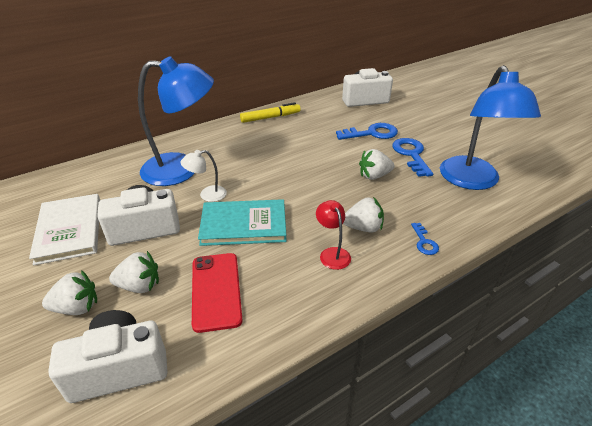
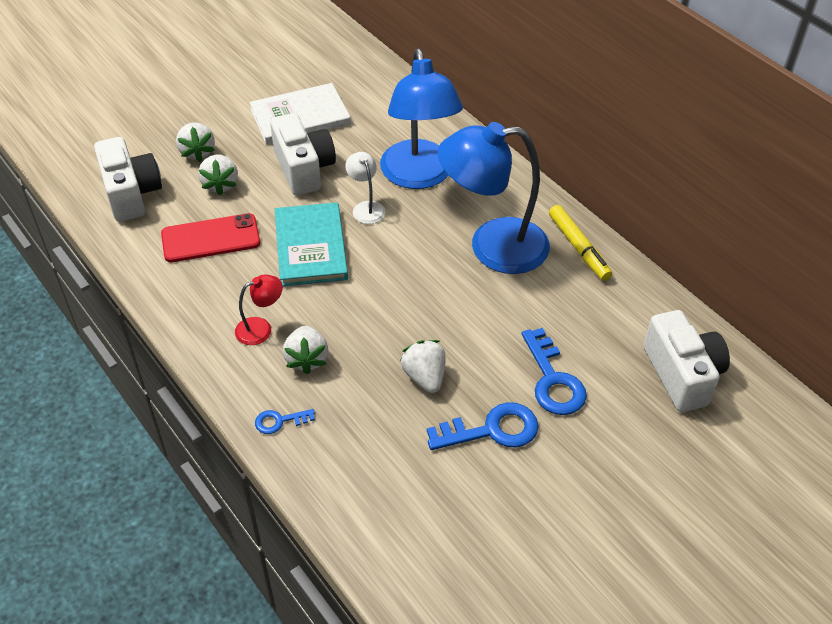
camera: 85 degrees right, 10 degrees up
(472, 181) = (423, 505): blue lamp -> blue lamp (492, 247)

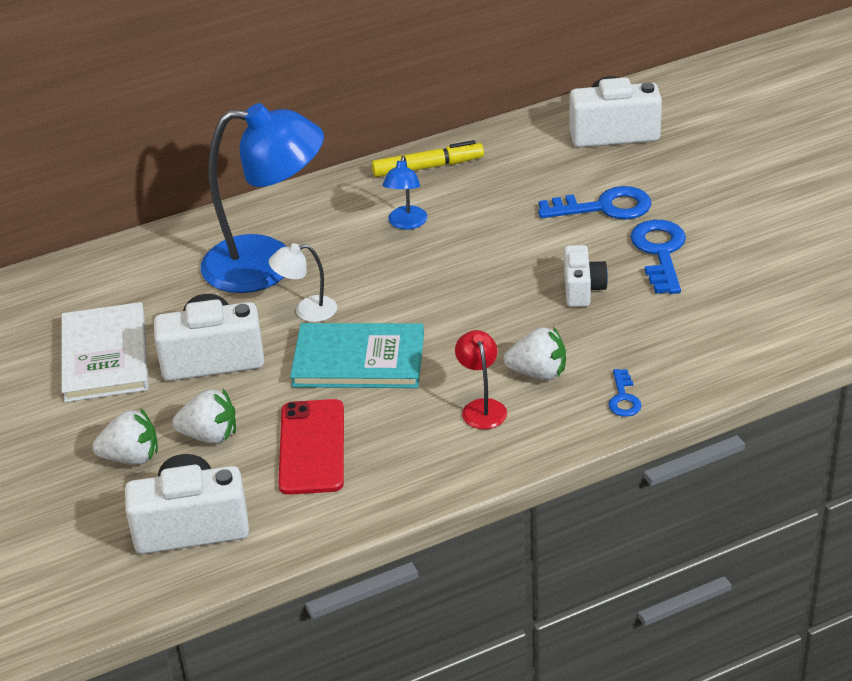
camera: 75 degrees left, 10 degrees down
(424, 377) = (582, 289): white strawberry -> white camera
(492, 247) = (406, 223): blue lamp -> blue lamp, size x0.43

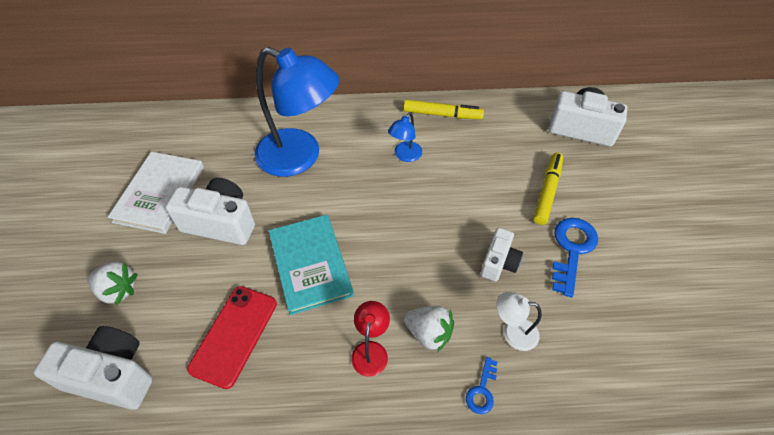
camera: 20 degrees right, 15 degrees up
(210, 436) = (177, 293): white strawberry -> none
(307, 311) = (302, 206): white lamp -> white lamp (513, 332)
(358, 360) = (310, 264): turquoise book -> turquoise book turned 45 degrees clockwise
(604, 207) = (547, 192): blue key -> yellow marker

